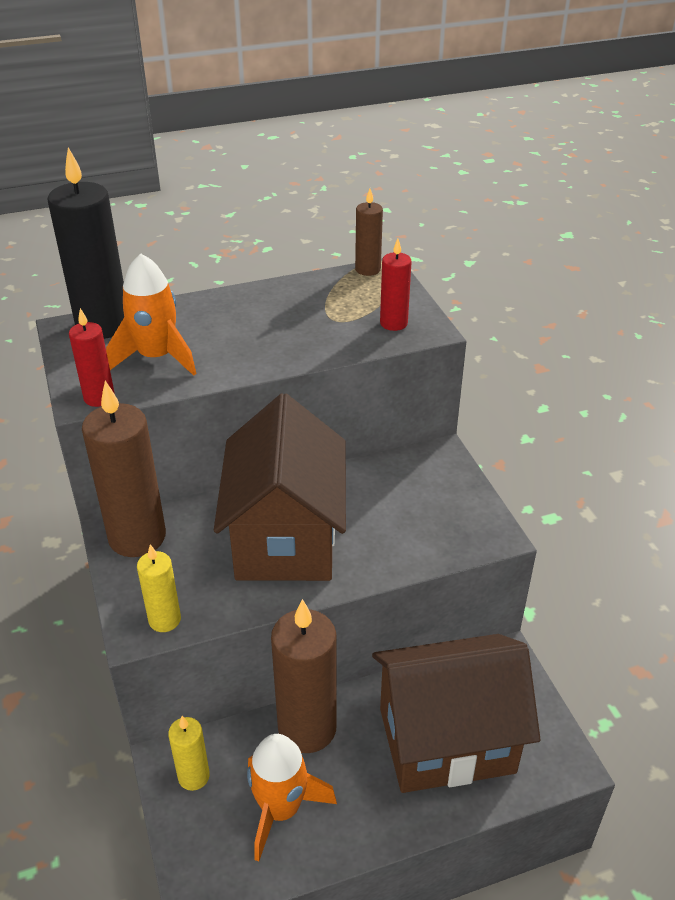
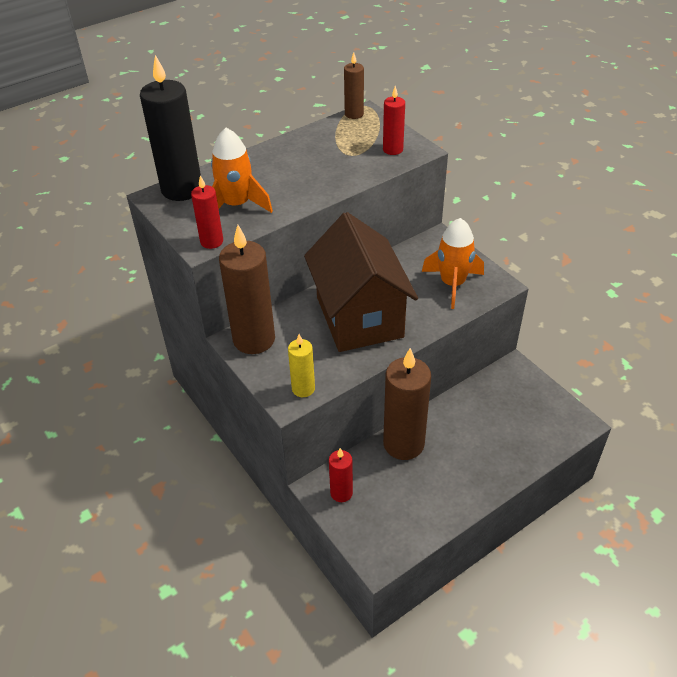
camera: 15 degrees left, 5 degrees up
(193, 776) = (341, 493): yellow candle -> red candle
(281, 809) = (409, 497): orange rocket -> orange rocket (452, 284)
(446, 740) = (497, 428): brown house -> none

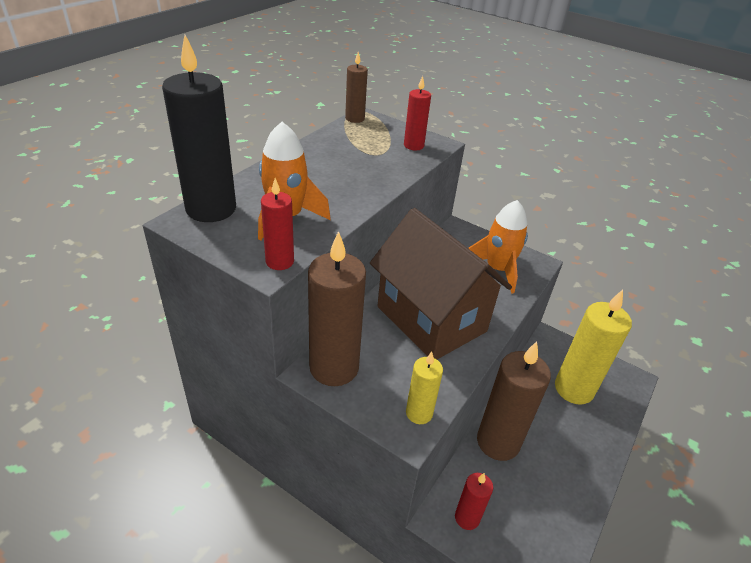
camera: 25 degrees left, 5 degrees down
(508, 417) = (574, 389): none -> yellow candle

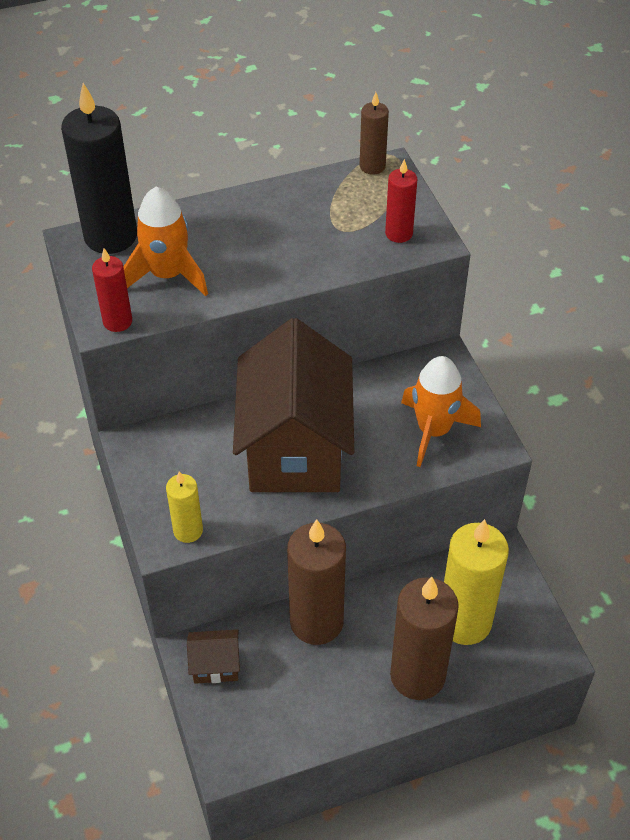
camera: 40 degrees right, 10 degrees up
(334, 367) = (154, 448): brown candle -> brown candle (417, 675)
(467, 518) = (215, 666): red candle -> brown house

